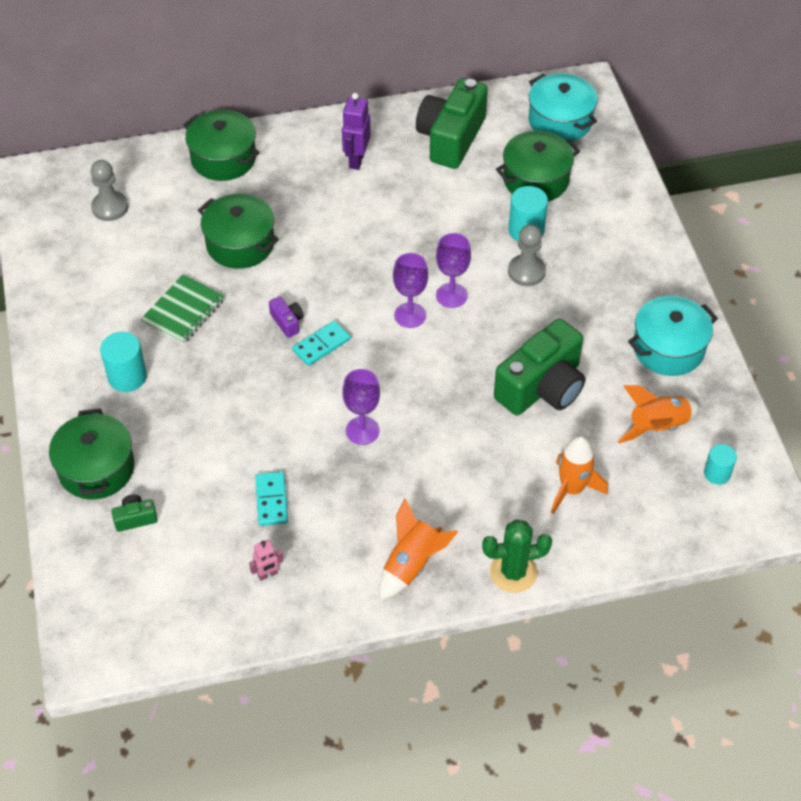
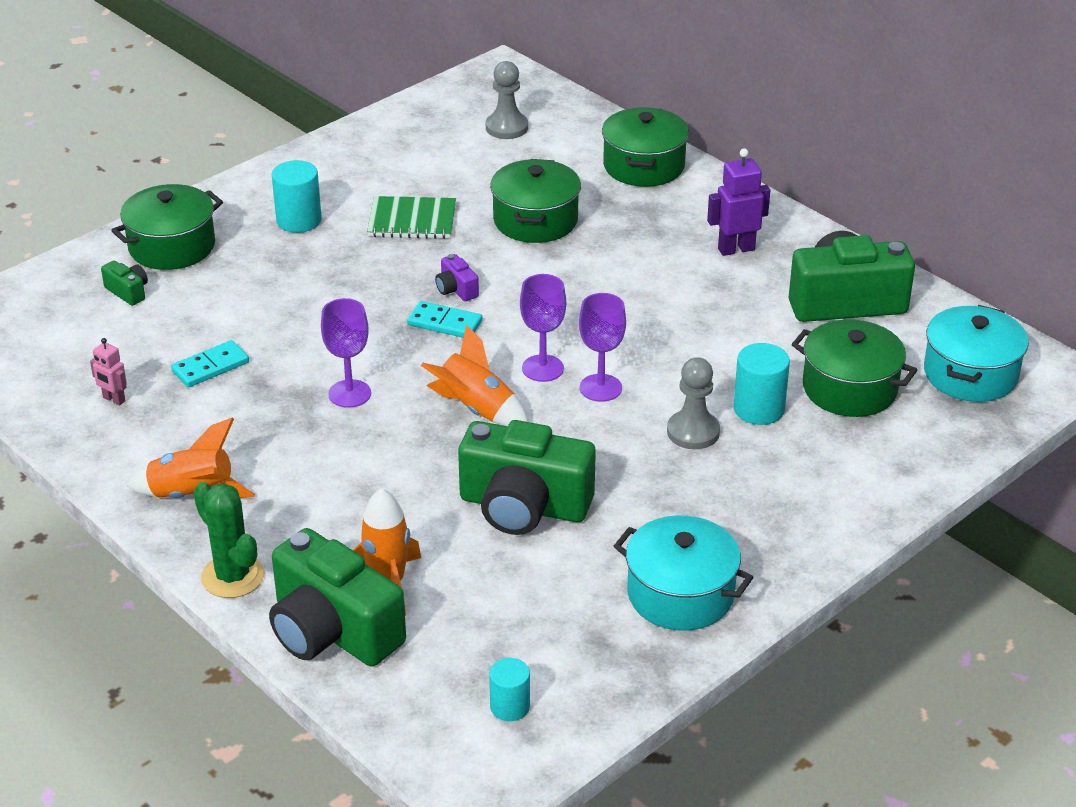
camera: 60 degrees right, 15 degrees down
(287, 322) = (456, 289): purple camera -> purple camera turned 120 degrees clockwise
(599, 537) = (332, 631): none -> green camera
(657, 427) = (542, 626): orange rocket -> orange rocket (476, 409)

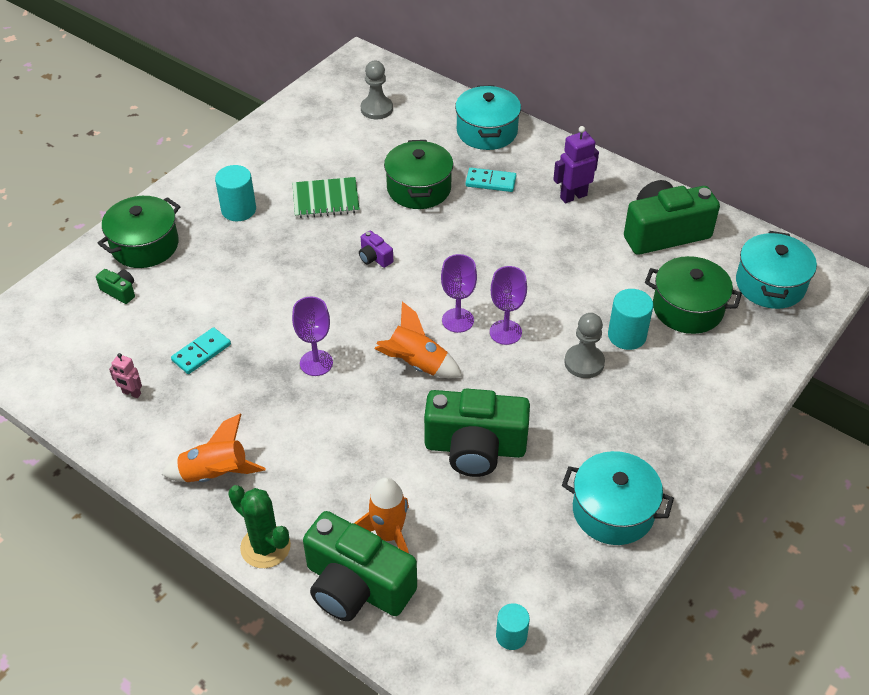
camera: 10 degrees left, 10 degrees up
(445, 323) = (373, 289): turquoise domino -> turquoise domino (490, 182)
(644, 166) = (487, 131): green pot -> turquoise pot

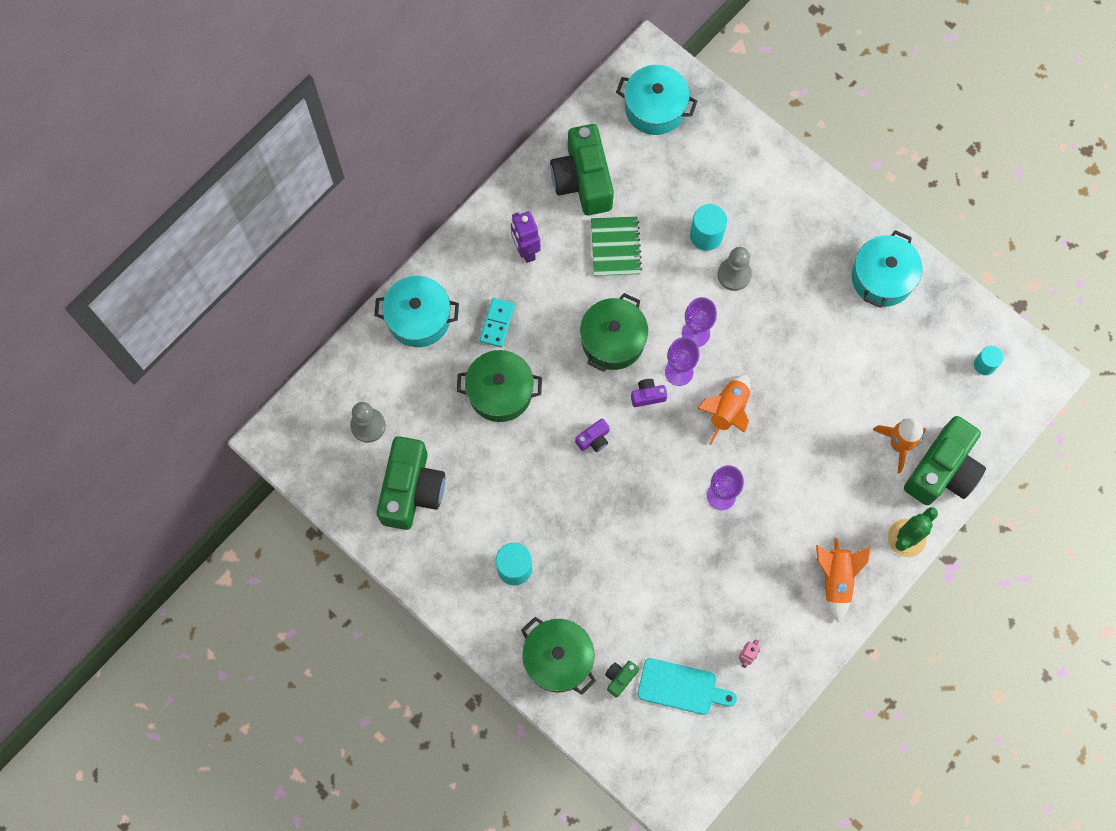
camera: 85 degrees left, 25 degrees up
(103, 340) = (681, 687): none -> turquoise cutting board
(201, 352) = (702, 596): turquoise domino -> none
(326, 200) = (508, 482): green notebook -> green notebook (615, 247)
(427, 296) = (647, 396): none -> purple camera
(475, 448) = (818, 372): green camera -> green camera (411, 490)
(687, 308) = (678, 180): green pot -> green pot (613, 340)

